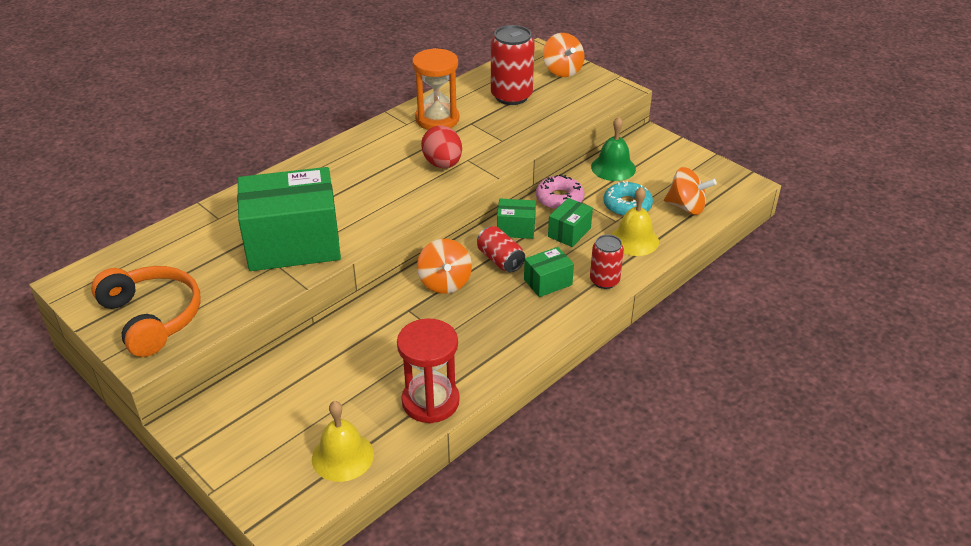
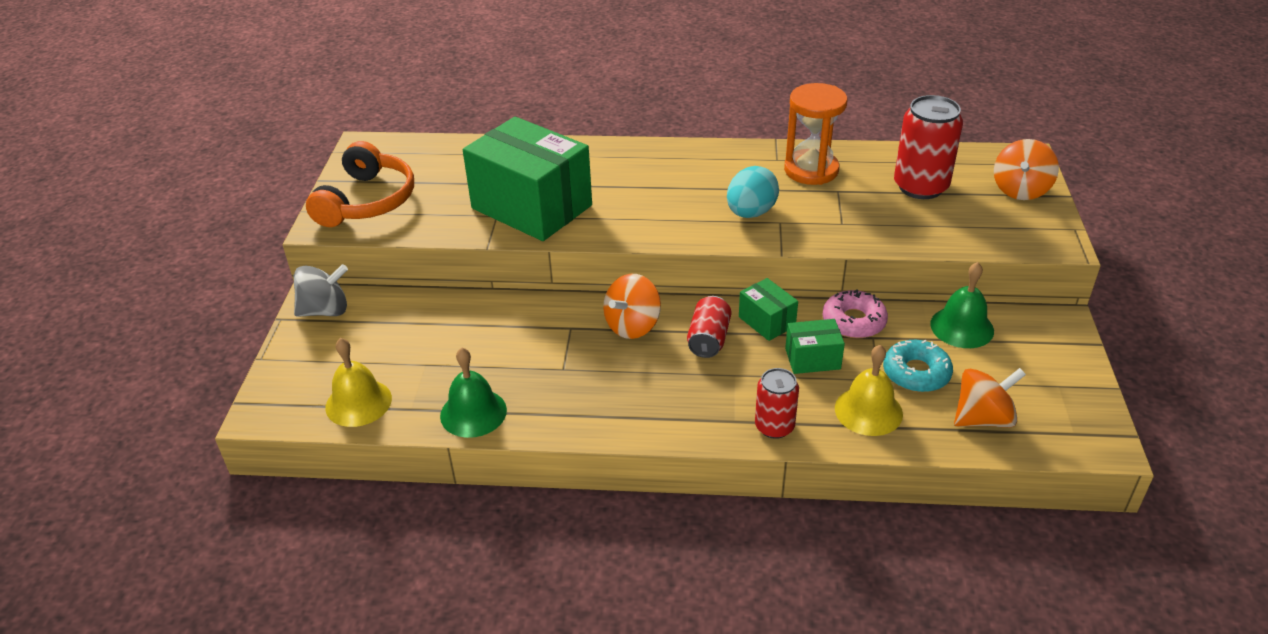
camera: 50 degrees right, 0 degrees up
(209, 423) = (325, 310): none -> grey spinning top
(430, 401) = (473, 412): red hourglass -> green bell
(442, 164) = (750, 213): red egg -> turquoise egg
(548, 282) = (719, 389): green box -> none
(686, 207) = (983, 418): orange spinning top -> orange spinning top turned 90 degrees counterclockwise

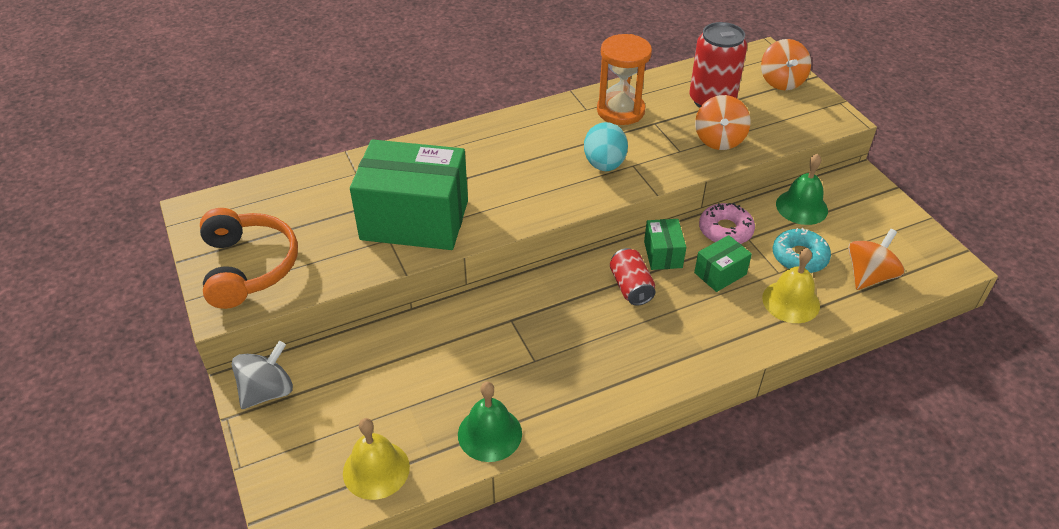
camera: 30 degrees left, 5 degrees up
(632, 326) = (561, 298): orange spinning top -> orange spinning top (719, 140)
(766, 321) = (663, 254): green box -> green box turned 60 degrees clockwise
(774, 426) = (736, 343): red can -> none

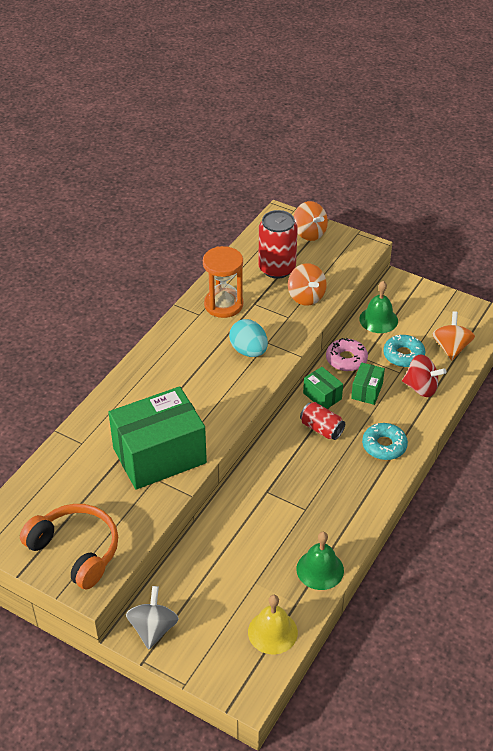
camera: 35 degrees left, 0 degrees up
(688, 341) = (384, 446): none -> turquoise donut
(791, 301) = (421, 388): yellow bell -> red spinning top

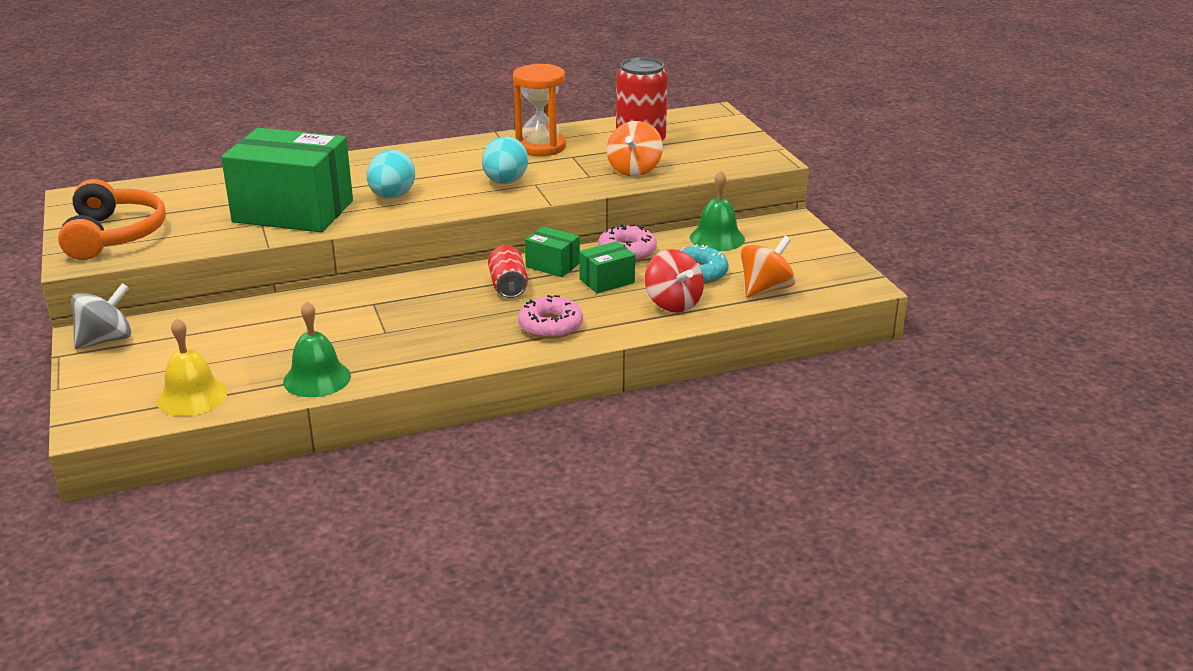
camera: 40 degrees right, 15 degrees down
(200, 404) = (392, 196): none -> turquoise egg
(309, 233) = (722, 132): orange spinning top -> none
(322, 396) = (552, 265): green box -> green box turned 60 degrees counterclockwise
(384, 446) = (550, 326): turquoise donut -> pink donut

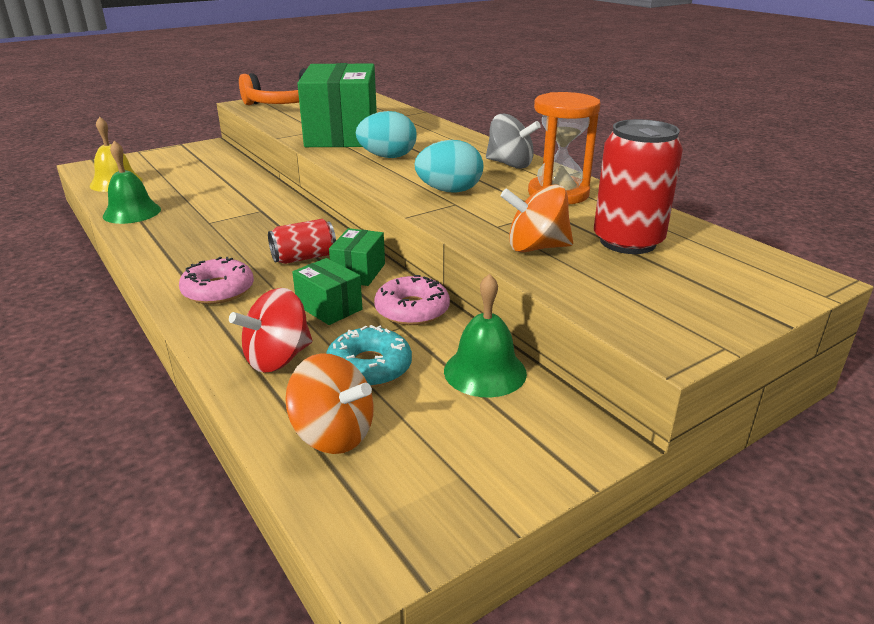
camera: 75 degrees right, 0 degrees up
(106, 340) = (201, 150): grey spinning top -> grey spinning top (510, 164)

